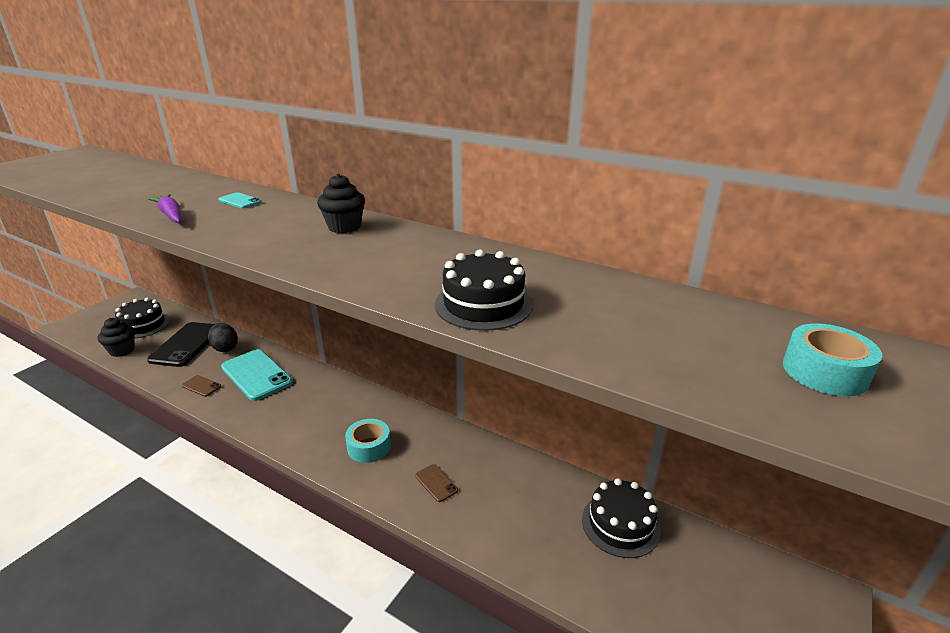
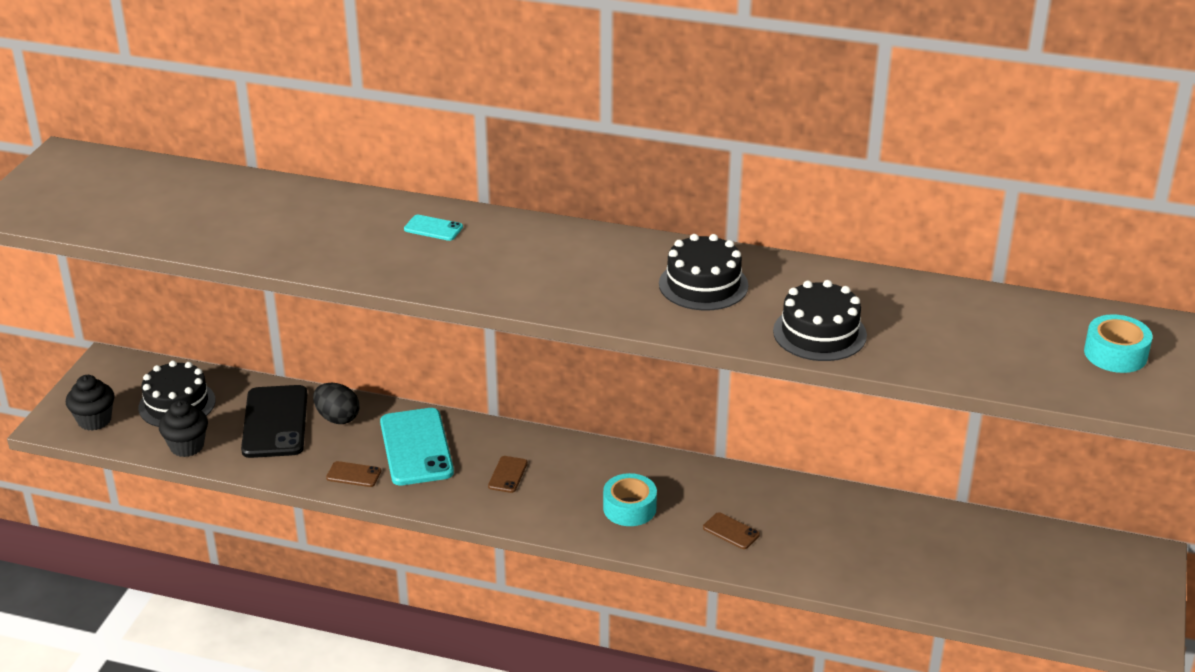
camera: 15 degrees left, 5 degrees up
(171, 215) = (376, 264): purple carrot -> none
(256, 375) = (416, 447): turquoise phone -> turquoise phone turned 45 degrees clockwise
(301, 404) = (508, 475): none -> brown phone
(344, 227) = (602, 254): black cupcake -> black cupcake (94, 420)
(620, 524) = (943, 534): black cake -> black cake (703, 285)

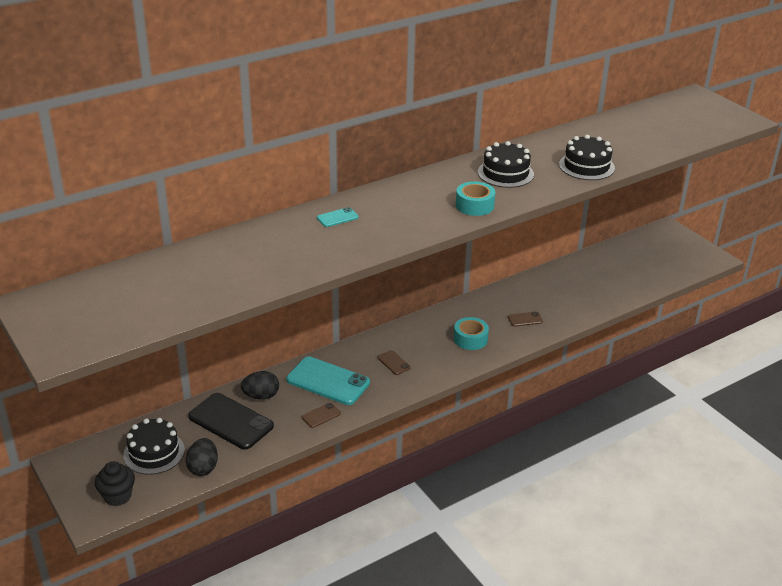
camera: 50 degrees left, 0 degrees up
(187, 446) = (203, 468): black cupcake -> black egg
(1115, 354) = (687, 116): turquoise tape -> turquoise tape (474, 205)

